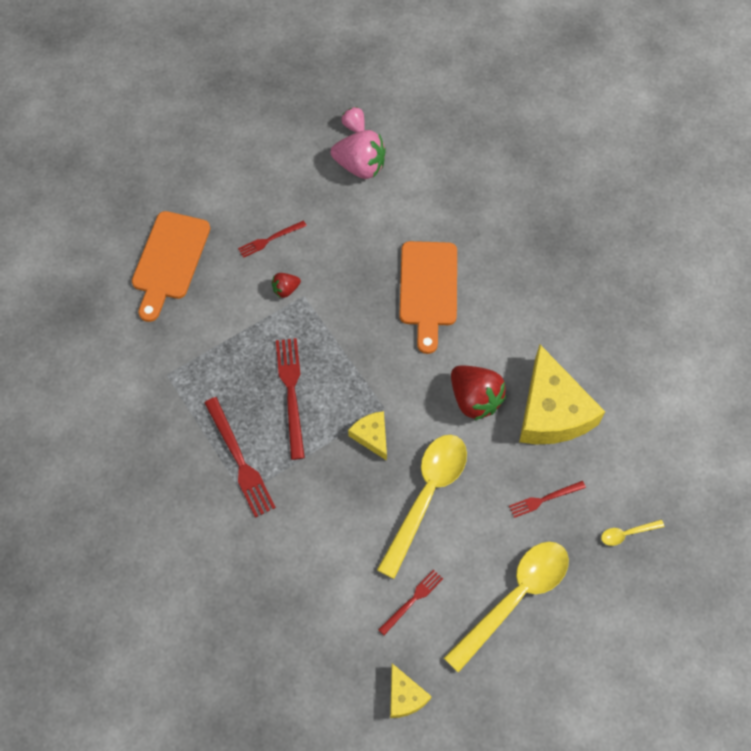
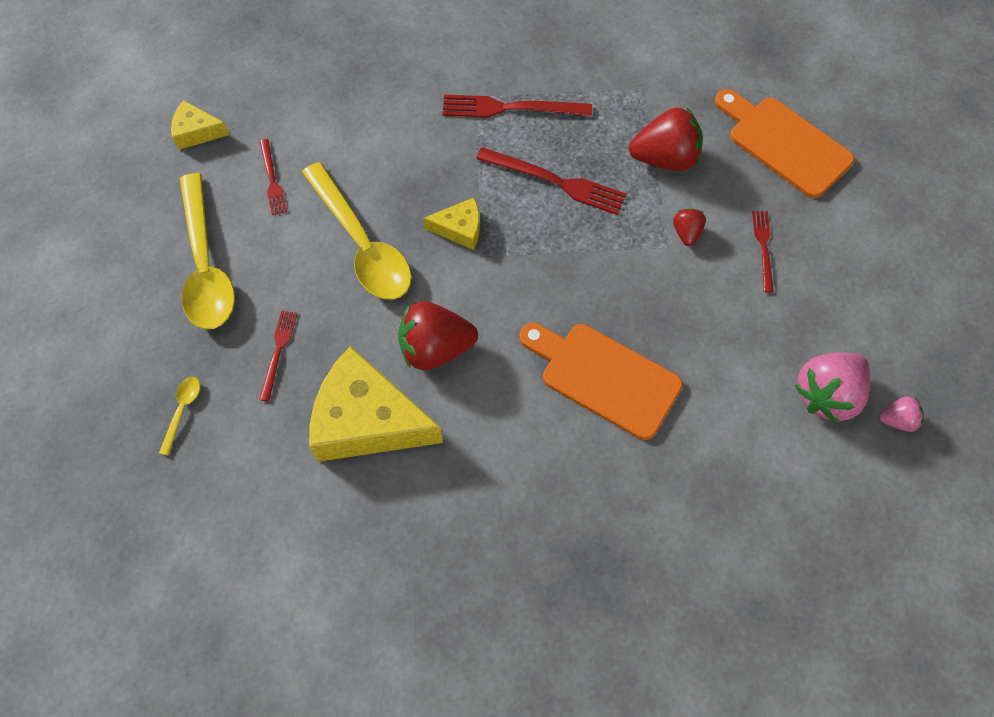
camera: 120 degrees right, 0 degrees up
(227, 330) = (665, 158): none -> red strawberry

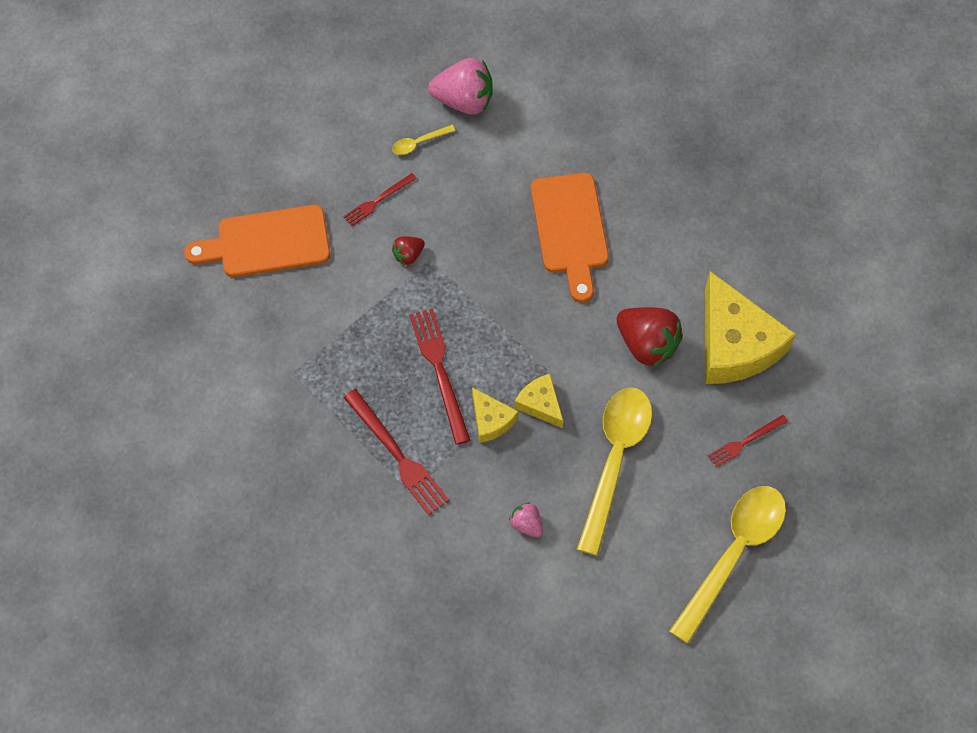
camera: 130 degrees left, 0 degrees up
(182, 411) = (842, 464): yellow spoon -> yellow spoon (419, 143)
(196, 132) = (635, 679): yellow cheese -> yellow cheese (491, 420)
(272, 179) = (622, 576): red fork -> none
(665, 158) = (352, 312): red strawberry -> none
(784, 143) = (267, 242): orange cutting board -> orange cutting board turned 75 degrees clockwise
(897, 420) = (447, 55): pink strawberry -> pink strawberry (526, 524)

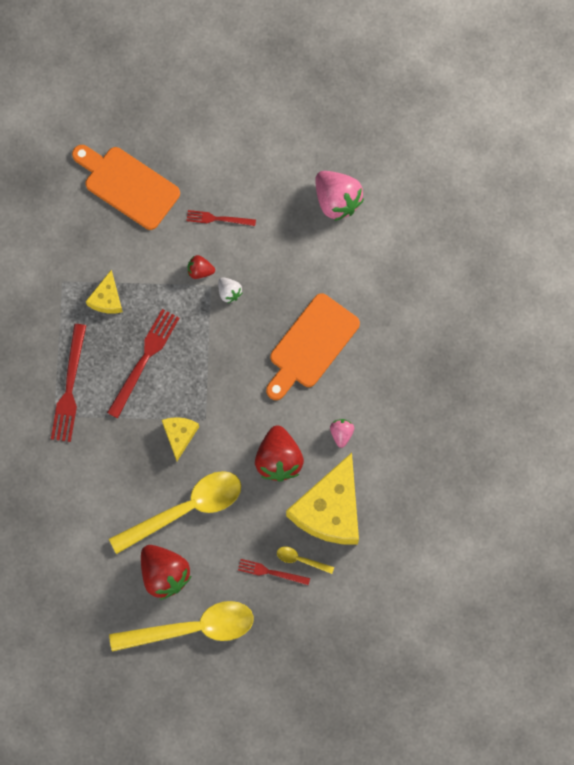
camera: 45 degrees right, 10 degrees up
(419, 143) = (281, 203): yellow spoon -> yellow spoon (301, 559)
(453, 250) = (229, 292): none -> white strawberry
(491, 420) = (142, 418): yellow cheese -> yellow cheese (107, 299)
(526, 524) = (98, 497): pink strawberry -> pink strawberry (341, 434)
(658, 532) = (164, 574): none -> red strawberry

